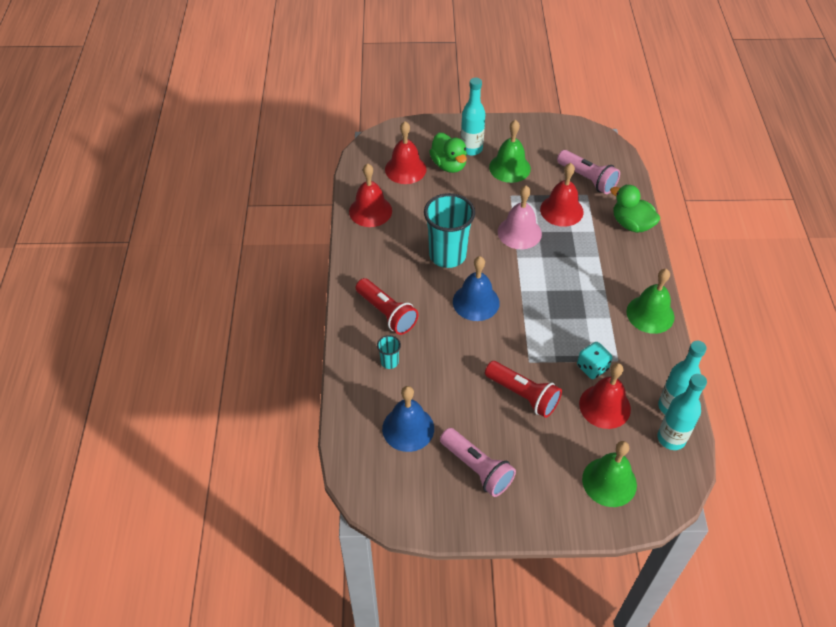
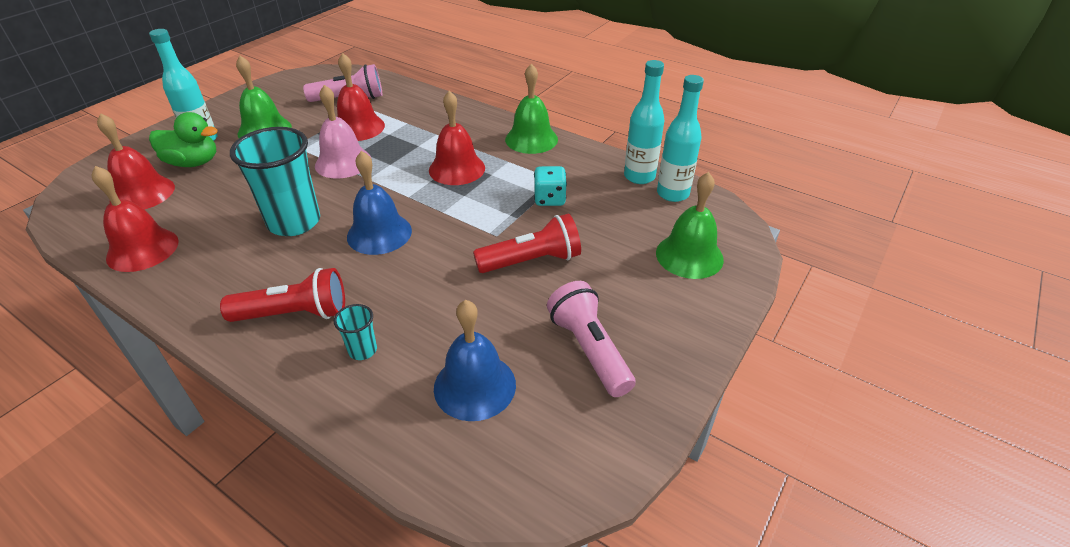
camera: 55 degrees left, 10 degrees down
(477, 468) = (589, 350): pink flashlight -> pink flashlight turned 105 degrees counterclockwise
(604, 406) = (600, 214): red bell -> red bell (457, 169)
(631, 224) = (429, 102): green duck -> none

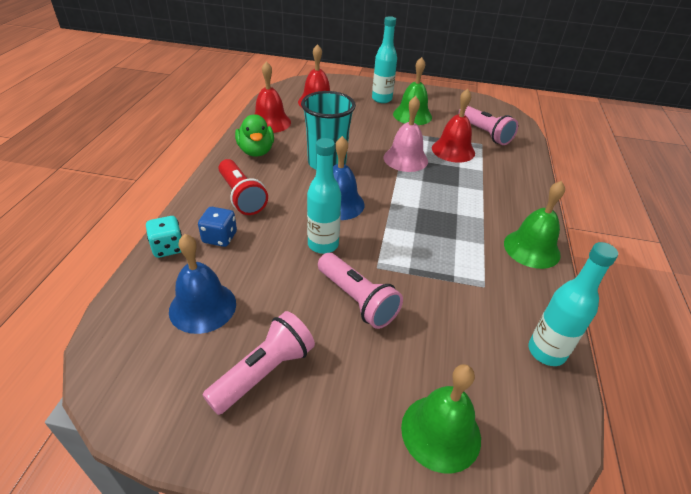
camera: 65 degrees right, 0 degrees up
(193, 163) = (357, 105): green duck -> green duck (256, 151)
(362, 350) = (220, 237): turquoise cup -> blue dice
(457, 169) = (446, 216): red bell -> none
(531, 261) = (357, 299): red flashlight -> pink flashlight
(549, 199) = (451, 287): turquoise dice -> turquoise dice (168, 248)
(672, 194) = (541, 392): turquoise bottle -> turquoise bottle (323, 245)

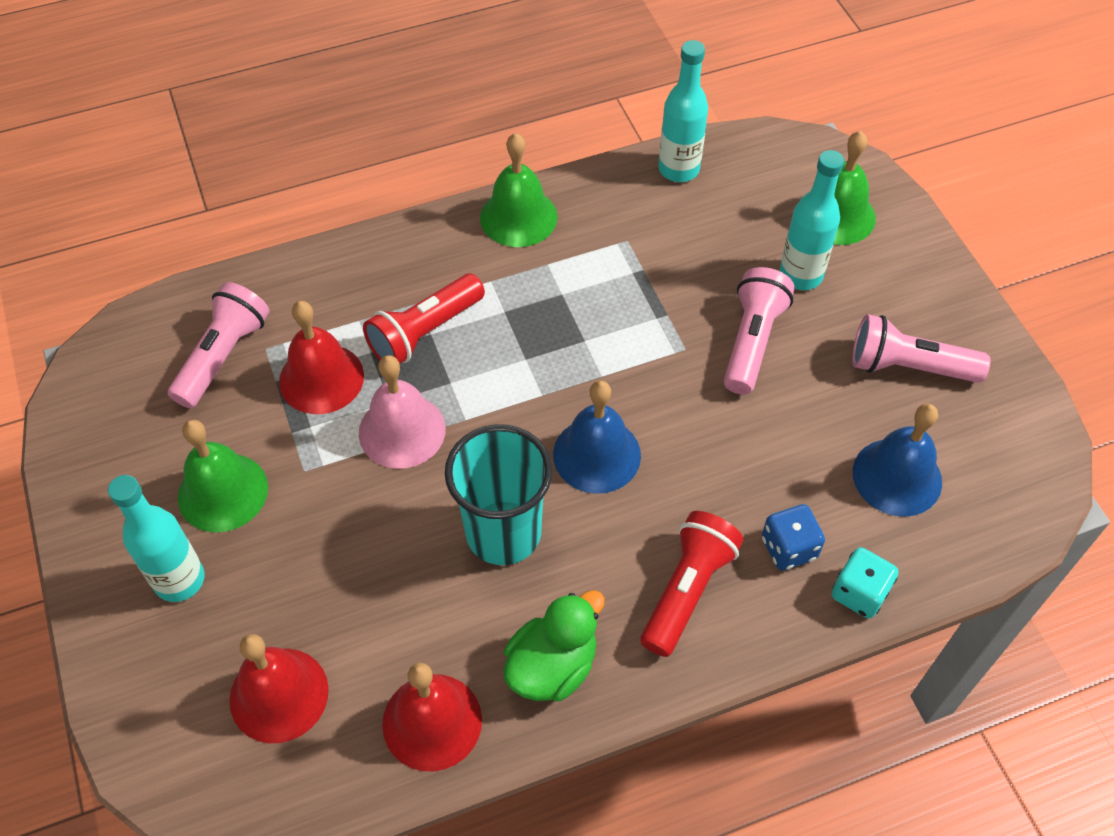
camera: 120 degrees left, 15 degrees up
(323, 245) = (696, 423): turquoise bottle -> turquoise bottle (800, 275)
(460, 184) = (425, 332): none -> red flashlight

